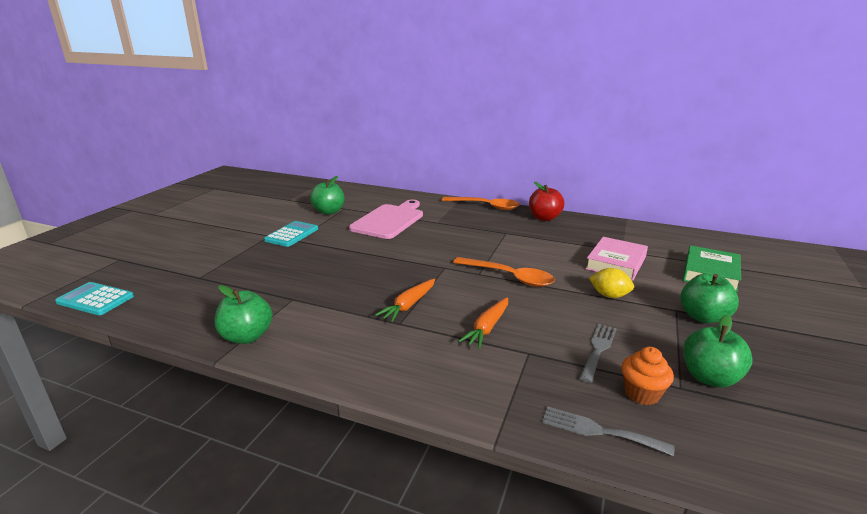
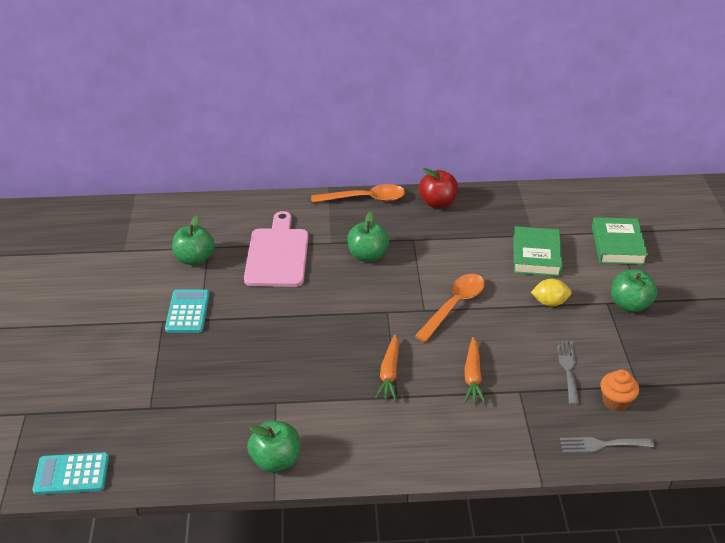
camera: 25 degrees left, 15 degrees up
(509, 277) = (454, 306): orange spoon -> orange spoon turned 60 degrees counterclockwise
(616, 263) = (536, 255): pink book -> green book
(709, 377) = (653, 369): green apple -> green apple (367, 255)

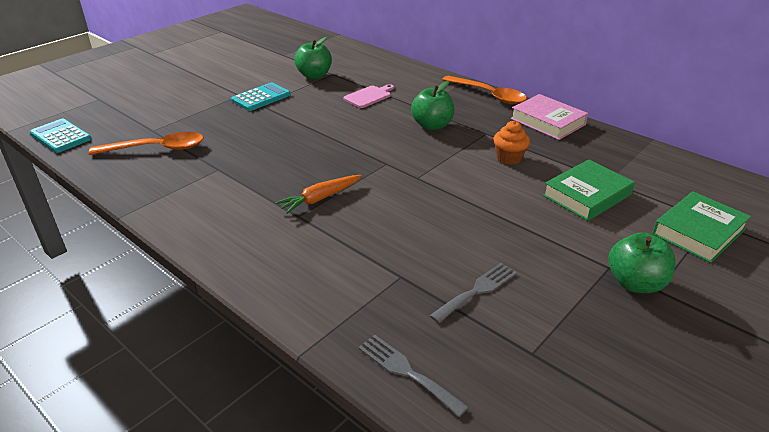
camera: 45 degrees right, 5 degrees down
(276, 460) = (157, 199): green apple -> none
(277, 254) = (369, 96): pink cutting board -> pink cutting board, size x0.53
(437, 203) = (548, 121): red apple -> pink book
(454, 306) = (447, 188): orange spoon -> orange spoon (157, 149)
(472, 376) = (379, 240): orange carrot -> none
(549, 302) = (543, 233): yellow lemon -> none
(615, 401) = (483, 348): orange cupcake -> orange cupcake (509, 158)

